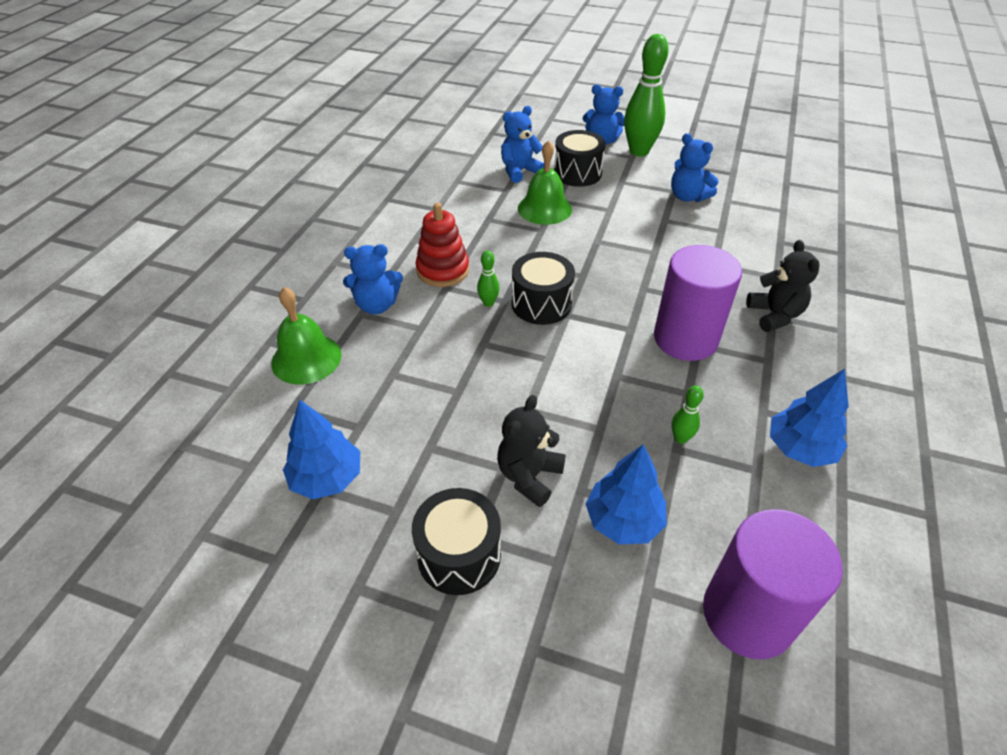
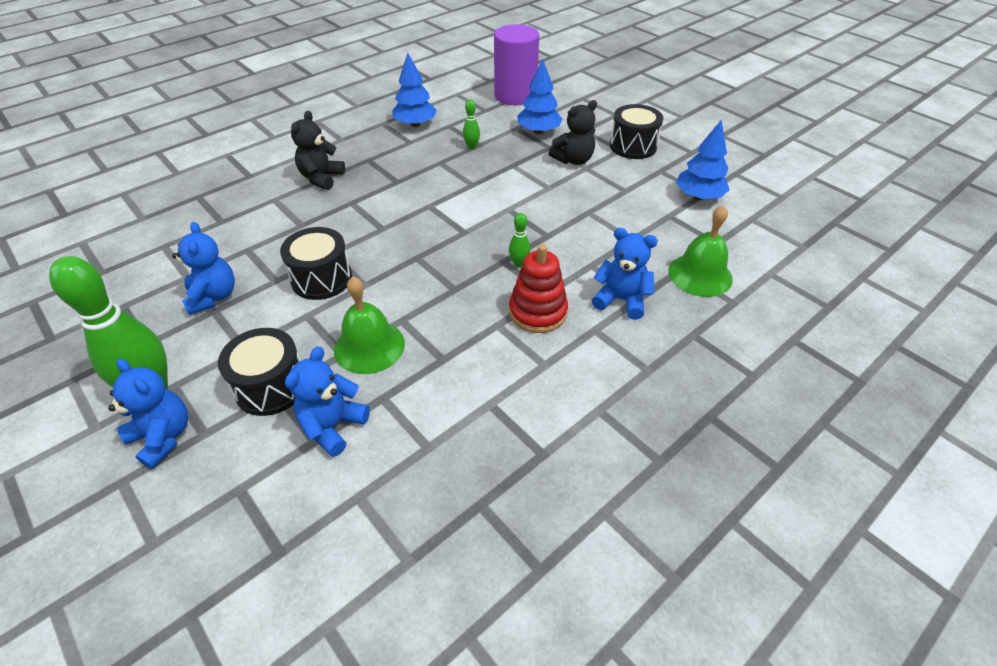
camera: 150 degrees left, 0 degrees up
(519, 171) = (333, 426): blue teddy bear -> blue teddy bear turned 120 degrees clockwise
(541, 304) = (476, 247): black drum -> black drum (321, 278)
(685, 339) = (400, 187): purple cylinder -> none

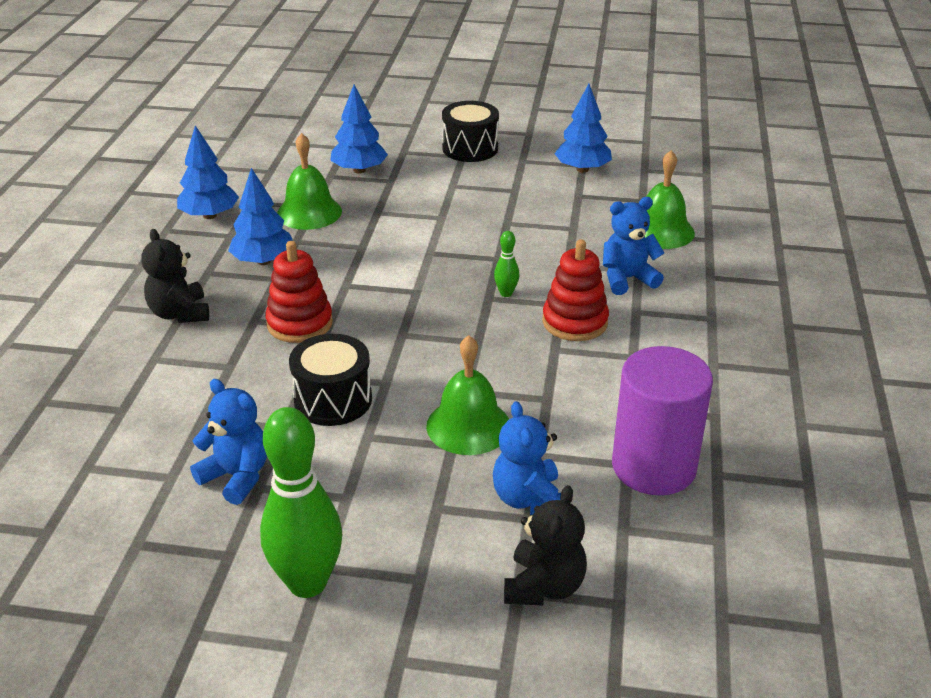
camera: 40 degrees left, 10 degrees down
(163, 437) = (383, 606): blue teddy bear -> none
(271, 386) = (425, 507): black drum -> none
(371, 217) = (299, 323): none -> red stacking toy
(405, 167) = (263, 261): none -> blue tree
(471, 147) = (309, 212): green bowling pin -> green bell
(515, 96) = (283, 144): purple cylinder -> purple cylinder (653, 466)
(573, 160) = (431, 183): black teddy bear -> black teddy bear (544, 586)

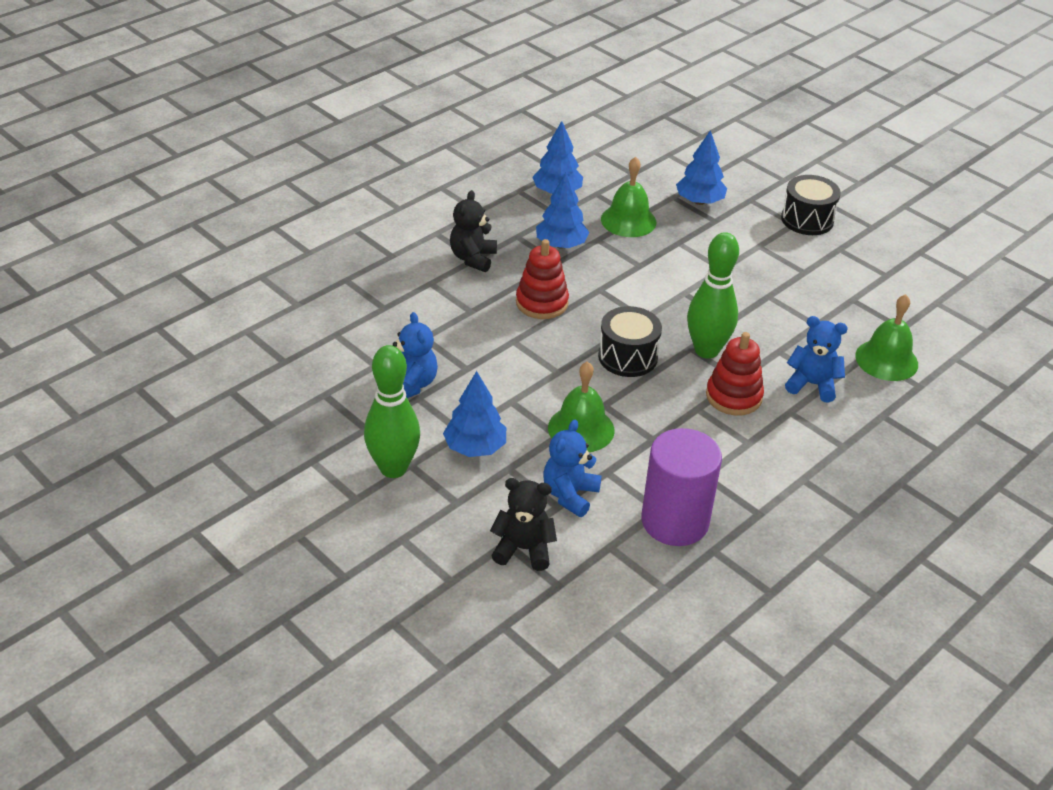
camera: 35 degrees right, 5 degrees up
(333, 400) = (513, 366): black drum -> black drum (627, 357)
(506, 293) = (706, 350): green bowling pin -> green bowling pin, size x2.28
(544, 586) = (523, 549): black teddy bear -> black teddy bear turned 135 degrees counterclockwise
(582, 169) = (881, 278): blue tree -> blue tree (475, 447)

